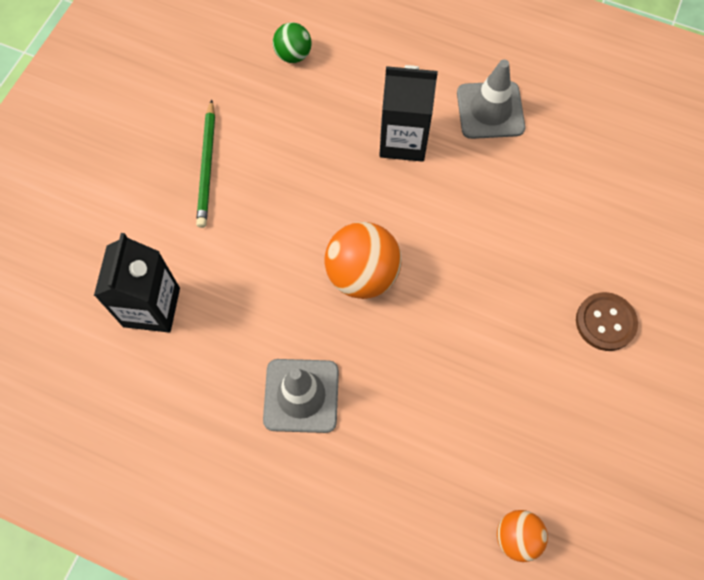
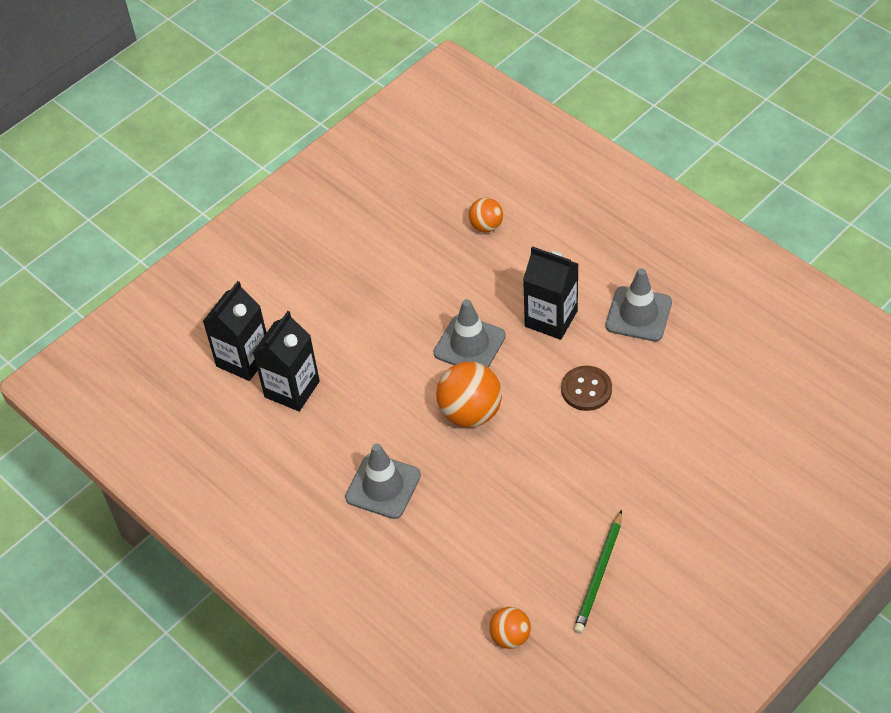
camera: 25 degrees right, 15 degrees down
(81, 287) = (243, 359): none -> black carton
(207, 166) = (378, 296): green pencil -> green pencil (599, 575)
(293, 55) = (486, 226): green ball -> orange ball
(329, 195) = (469, 344): none -> grey traffic cone
(605, 322) = (659, 506): brown button -> brown button (586, 389)

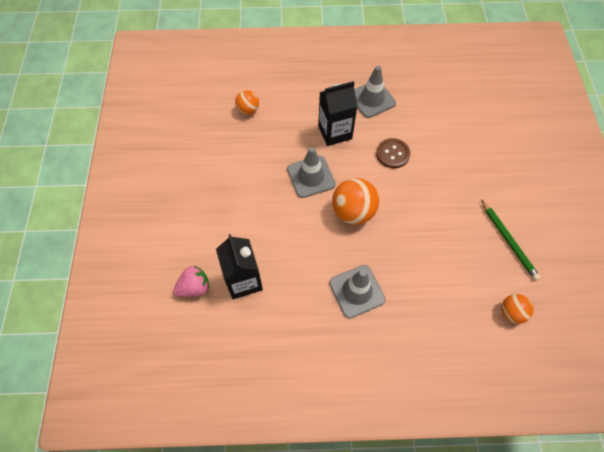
camera: 50 degrees left, 10 degrees up
(243, 359) = (194, 287): black carton -> pink strawberry

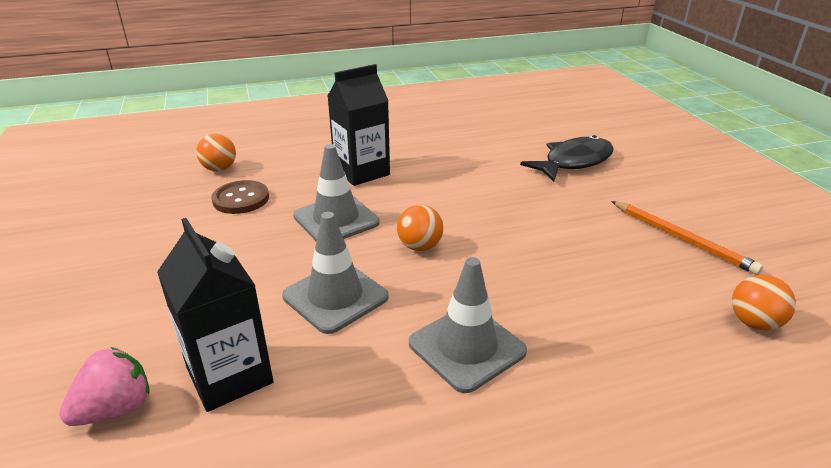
camera: 15 degrees left, 30 degrees down
(353, 212) = (420, 247): orange ball -> orange ball, size x0.58
(372, 99) = (405, 138): grey traffic cone -> grey traffic cone (335, 297)
(392, 154) = (457, 180): brown button -> brown button (241, 199)
(476, 151) = (573, 162): none -> black fish
(508, 241) = (682, 239): green pencil -> orange pencil

